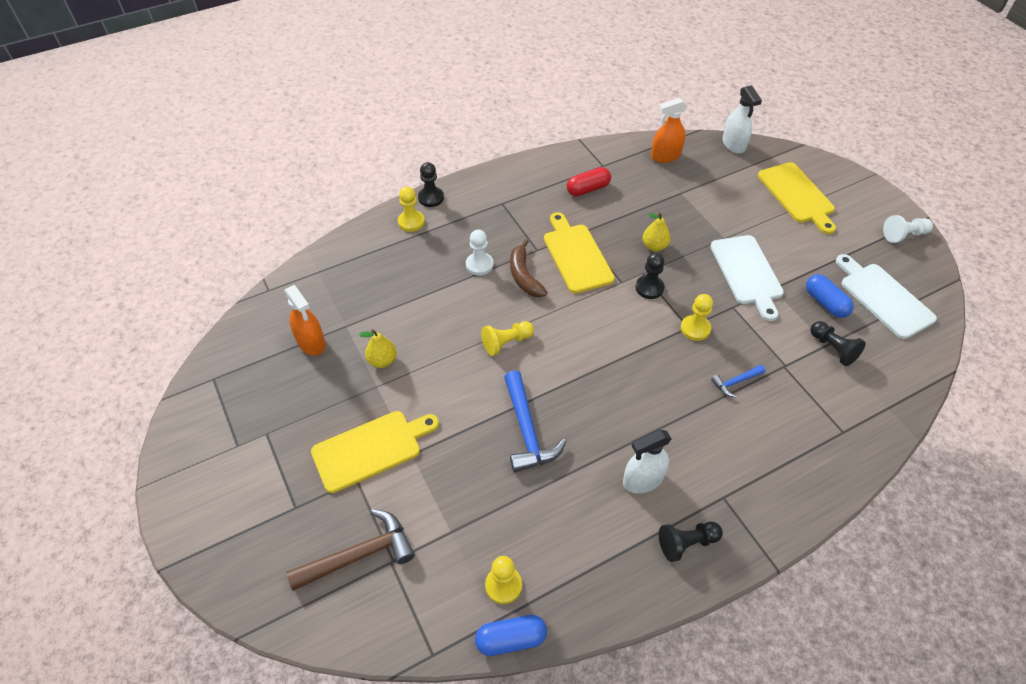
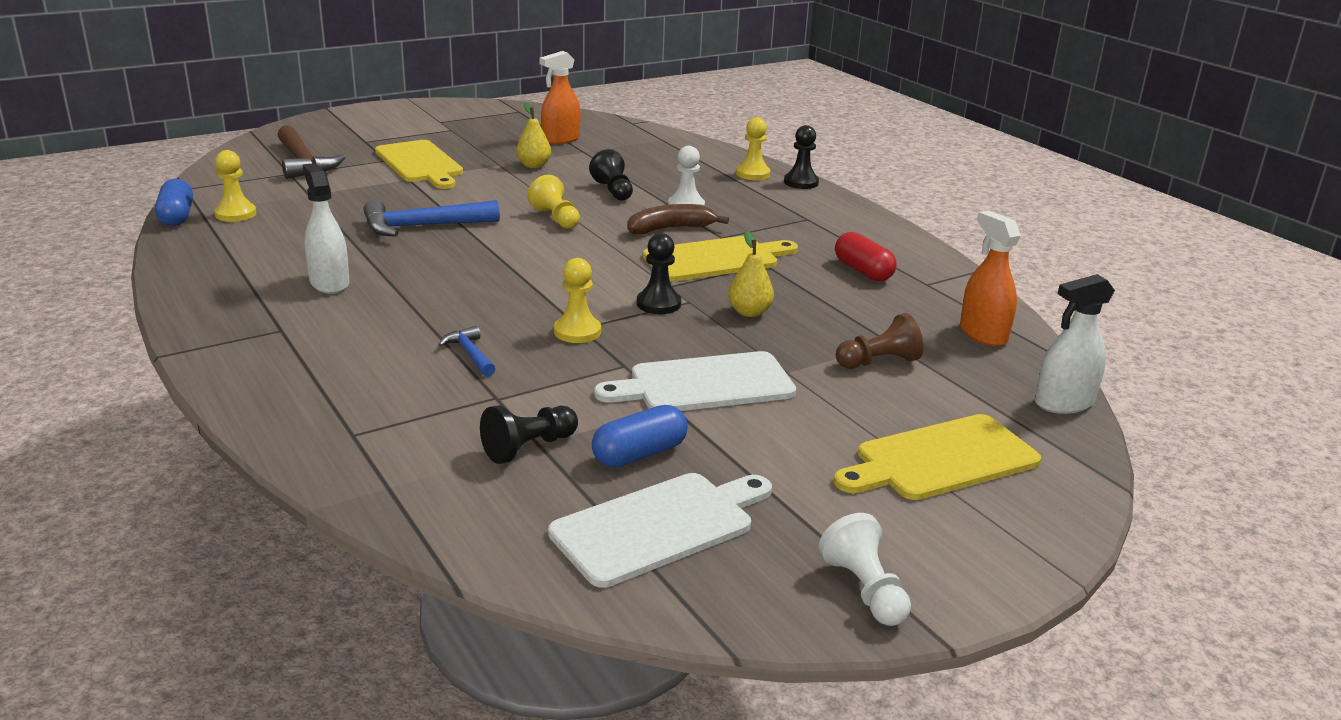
camera: 85 degrees right, 25 degrees down
(686, 543) = (229, 302): black pawn -> black pawn (613, 191)
(706, 201) = (878, 362): none -> brown pawn

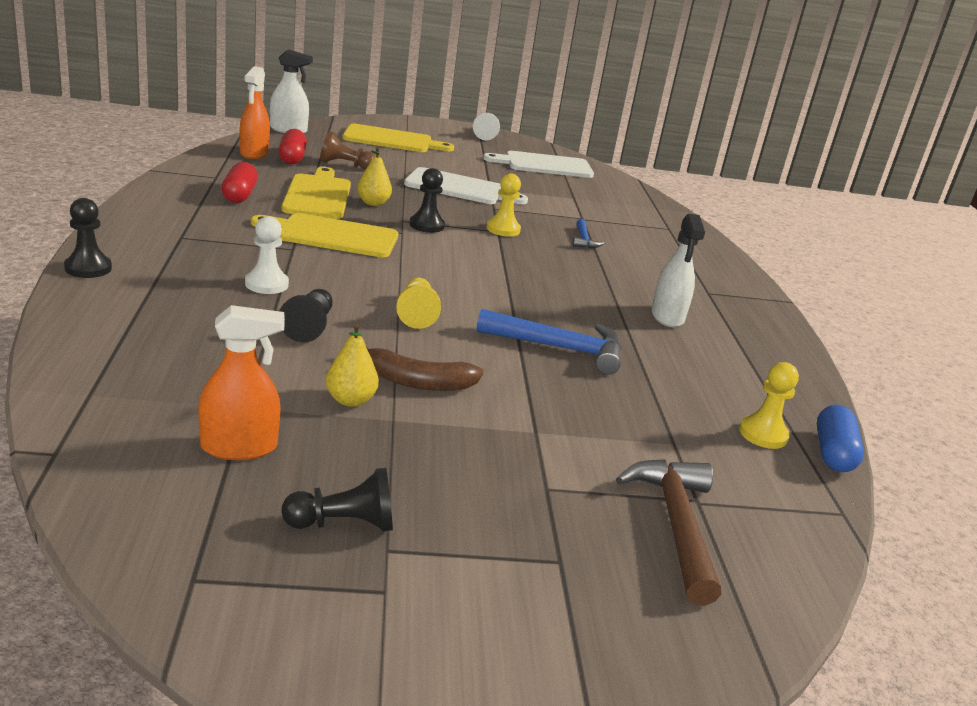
camera: 155 degrees left, 0 degrees up
(420, 164) = (502, 459): yellow cutting board -> yellow cutting board (318, 195)
(528, 447) = (580, 198): black pawn -> black pawn (344, 524)
(639, 454) = (528, 181): blue capsule -> none
(670, 229) = (324, 269): brown banana -> brown banana (417, 382)
(753, 174) = (111, 295): yellow pawn -> none
(941, 346) = (292, 158): none -> red capsule

